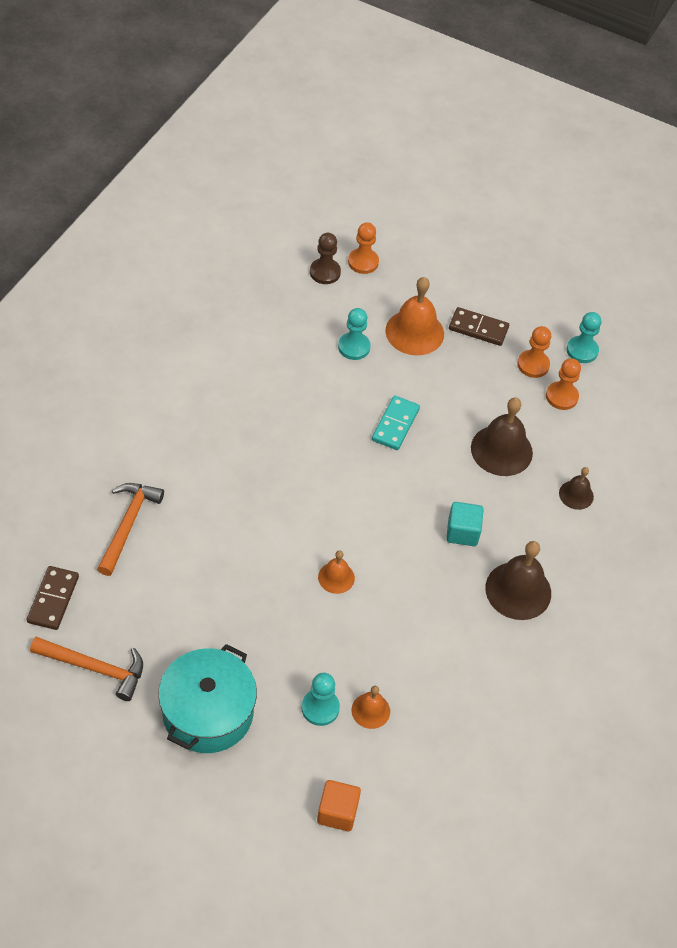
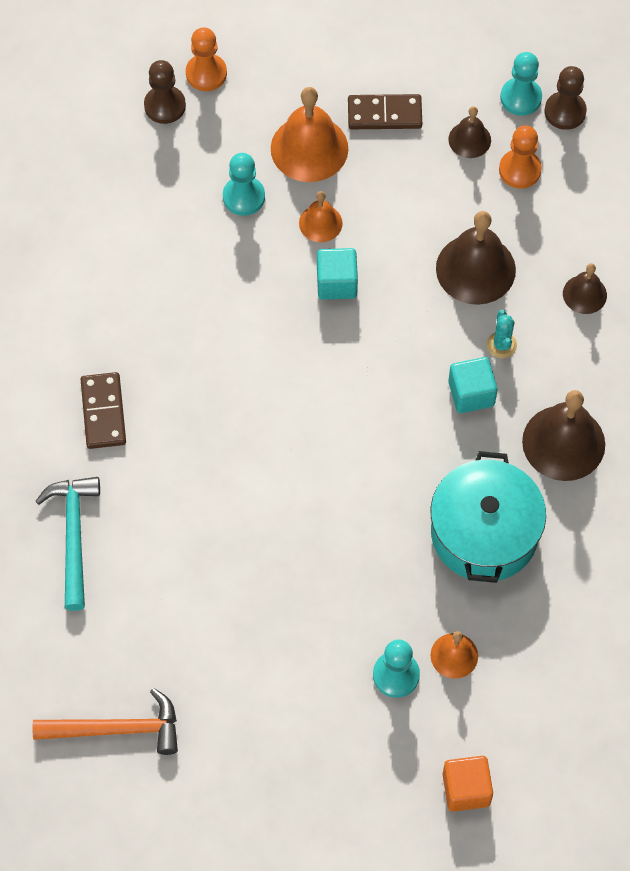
camera: 15 degrees left, 10 degrees up
(53, 599) = (28, 664): brown domino -> brown domino (103, 412)
(128, 524) = (74, 535): orange hammer -> turquoise hammer
(208, 712) = (270, 730): turquoise pot -> turquoise pot (484, 533)
(336, 577) = (347, 508): orange bell -> orange bell (320, 223)
(395, 424) = (336, 283): turquoise domino -> turquoise cube
(499, 507) = (501, 345): none -> turquoise cactus
(533, 365) = (469, 139): orange pawn -> brown bell
(611, 370) = (565, 112): none -> brown pawn

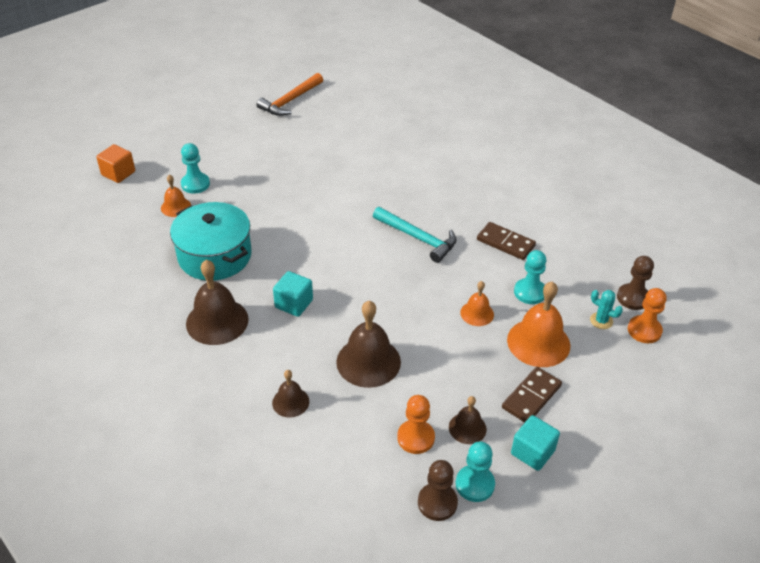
camera: 130 degrees right, 20 degrees down
(74, 535) = (393, 132): turquoise hammer -> turquoise hammer (418, 238)
(103, 412) = (447, 171): brown domino -> brown domino (505, 243)
(336, 283) = (428, 295): turquoise cube -> turquoise cube (532, 452)
(501, 345) = (306, 337): turquoise cactus -> turquoise cactus (601, 321)

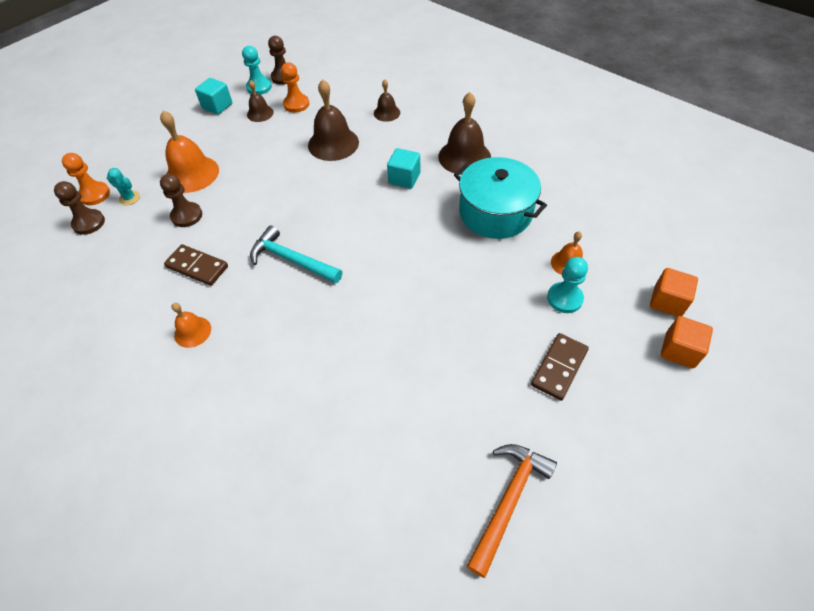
camera: 175 degrees right, 10 degrees up
(136, 147) = (679, 350): none -> orange cube
(477, 313) = (240, 190): orange bell -> orange bell (192, 331)
(529, 292) = (187, 216): turquoise pawn -> brown pawn
(531, 397) = (209, 136): brown domino -> brown domino (559, 367)

